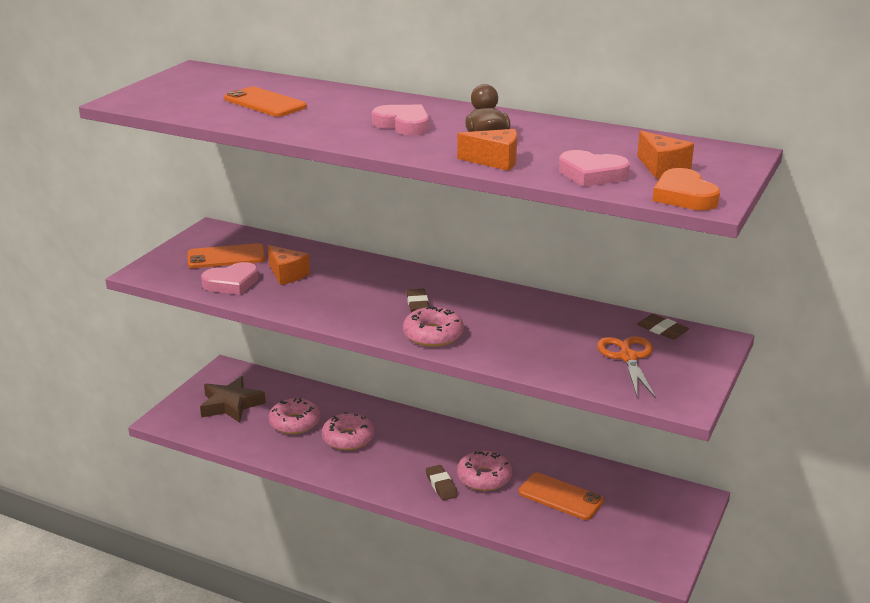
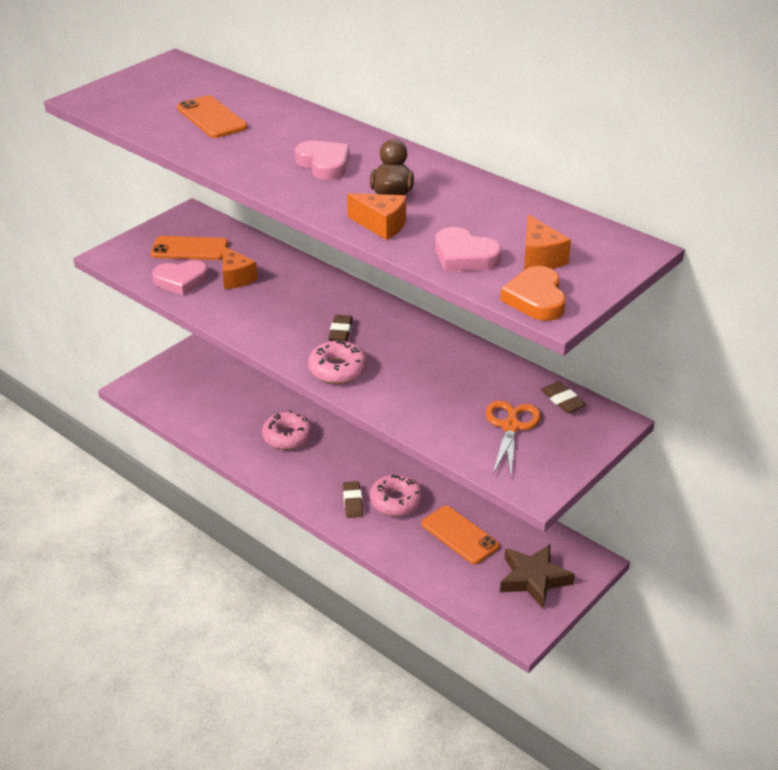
camera: 15 degrees right, 10 degrees up
(231, 404) = (196, 382): brown star -> brown star (534, 579)
(294, 423) = (245, 411): pink donut -> none

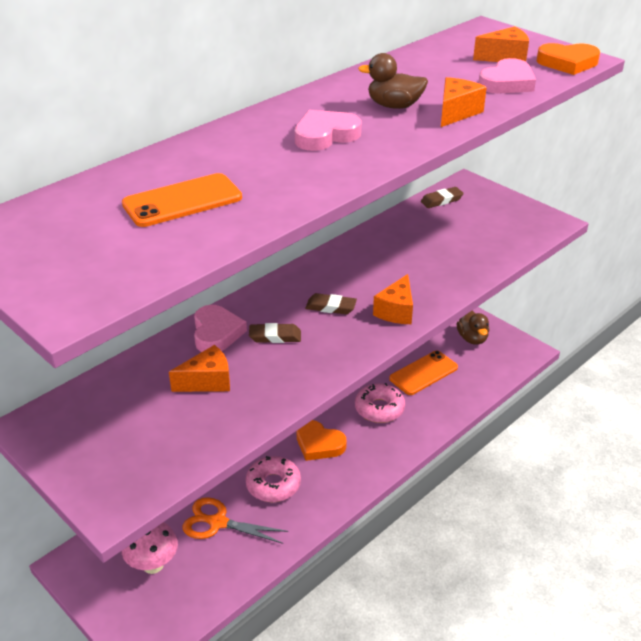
camera: 85 degrees left, 0 degrees up
(181, 280) = (200, 429): pink heart -> pink heart (216, 333)
(189, 249) = (124, 424): orange phone -> none
(203, 382) = (153, 564): none -> pink mushroom
(337, 369) = (396, 311): pink donut -> orange cheese
(341, 461) = (319, 444): none -> orange heart
(352, 502) = (379, 438): brown eraser -> brown eraser (275, 336)
(511, 427) = (477, 226): orange scissors -> orange scissors (218, 522)
(534, 579) = (472, 338): brown star -> brown duck

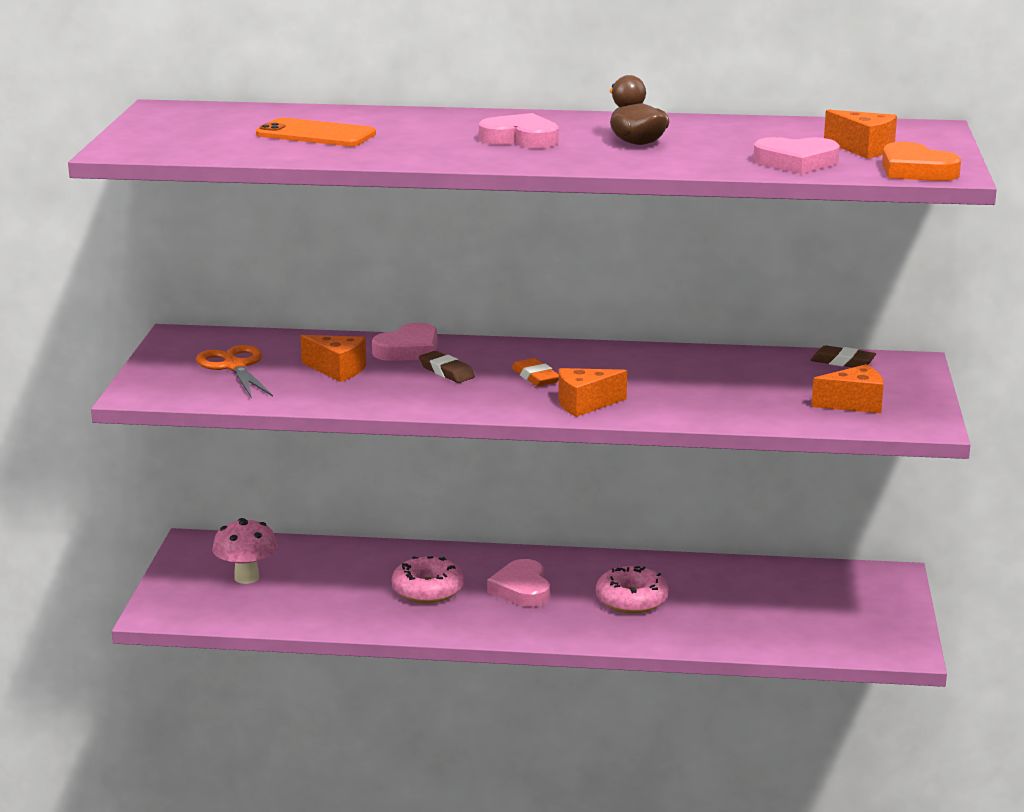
camera: 50 degrees right, 15 degrees down
(218, 522) = (338, 584): orange scissors -> orange scissors (235, 366)
(319, 444) = (522, 589): orange heart -> pink heart
(331, 307) = (536, 377): brown eraser -> orange eraser
(423, 373) = (737, 602): orange phone -> none
(456, 113) = (675, 162): orange cheese -> orange cheese (854, 404)
(472, 338) = (857, 608): brown duck -> none

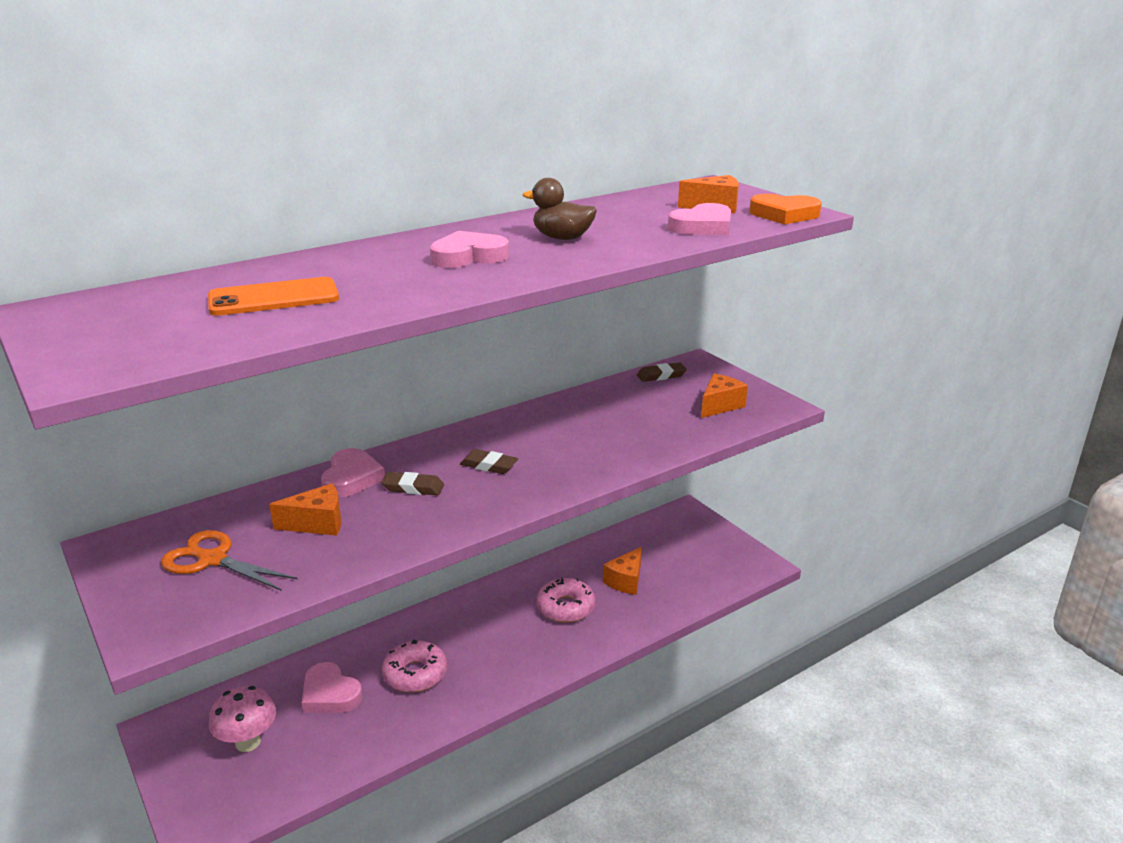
camera: 40 degrees left, 5 degrees up
(522, 589) = (483, 637): pink heart -> pink heart (330, 694)
(536, 377) = (489, 465): orange eraser -> brown eraser
(585, 404) = (561, 476): orange cheese -> orange cheese (626, 581)

